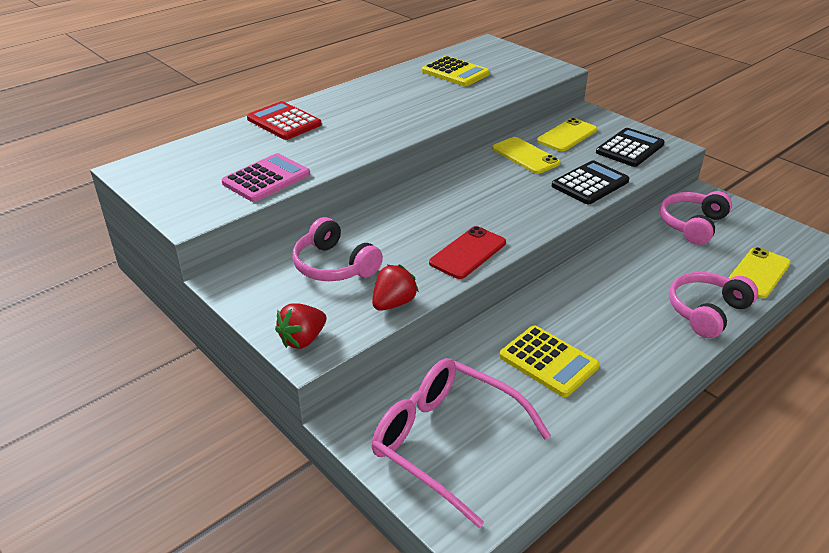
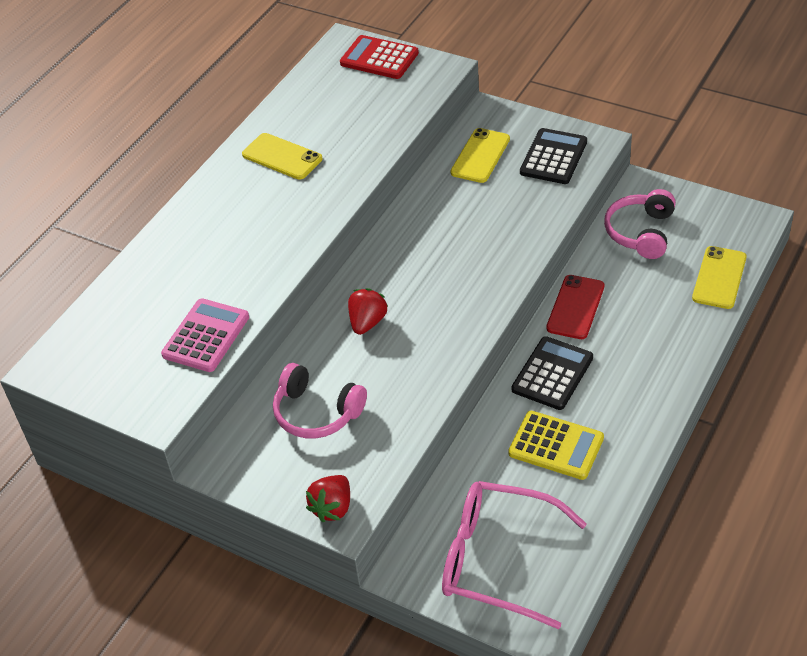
camera: 15 degrees left, 10 degrees up
(284, 122) = (175, 245): red calculator -> red calculator (379, 58)
(393, 303) = (398, 439): red strawberry -> red strawberry (367, 322)
(455, 72) = (329, 107): yellow calculator -> none
(468, 253) = (442, 355): red phone -> red phone (575, 307)
(525, 156) = (447, 201): yellow phone -> yellow phone (282, 157)
(590, 183) = (529, 222): black calculator -> black calculator (552, 374)
(707, 312) = (683, 341): pink headphones -> none

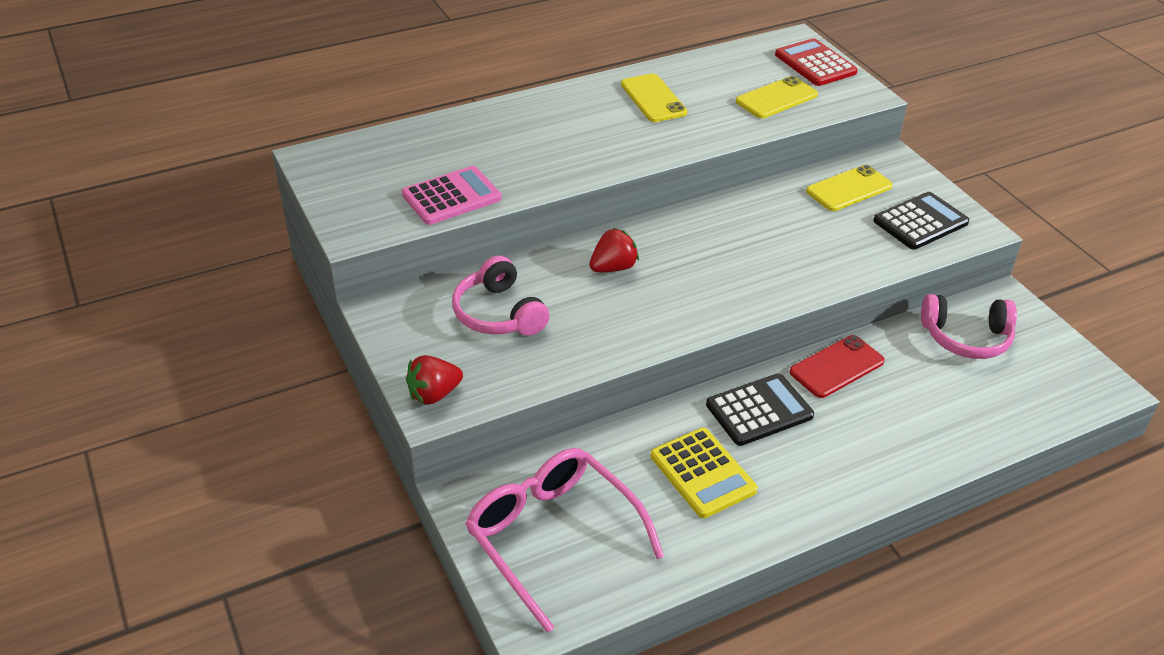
camera: 30 degrees right, 5 degrees down
(641, 232) = (966, 337): pink headphones -> pink headphones turned 135 degrees counterclockwise
(719, 278) = (1014, 419): yellow phone -> yellow phone (776, 98)

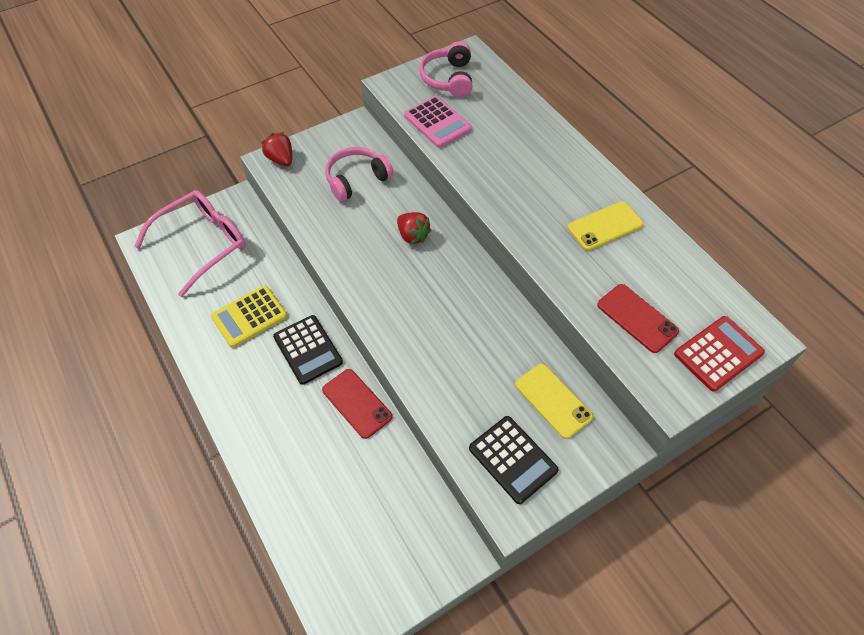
camera: 85 degrees right, 15 degrees up
(776, 98) = (637, 318): yellow phone -> red phone
(966, 337) = (401, 510): pink headphones -> pink headphones (448, 79)

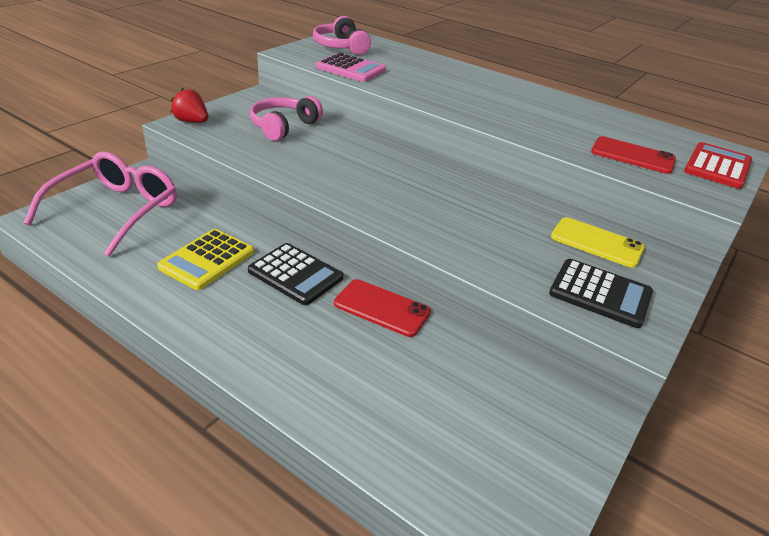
camera: 25 degrees left, 20 degrees down
(413, 236) = (368, 155): red strawberry -> none
(605, 226) = (551, 109): yellow phone -> none

